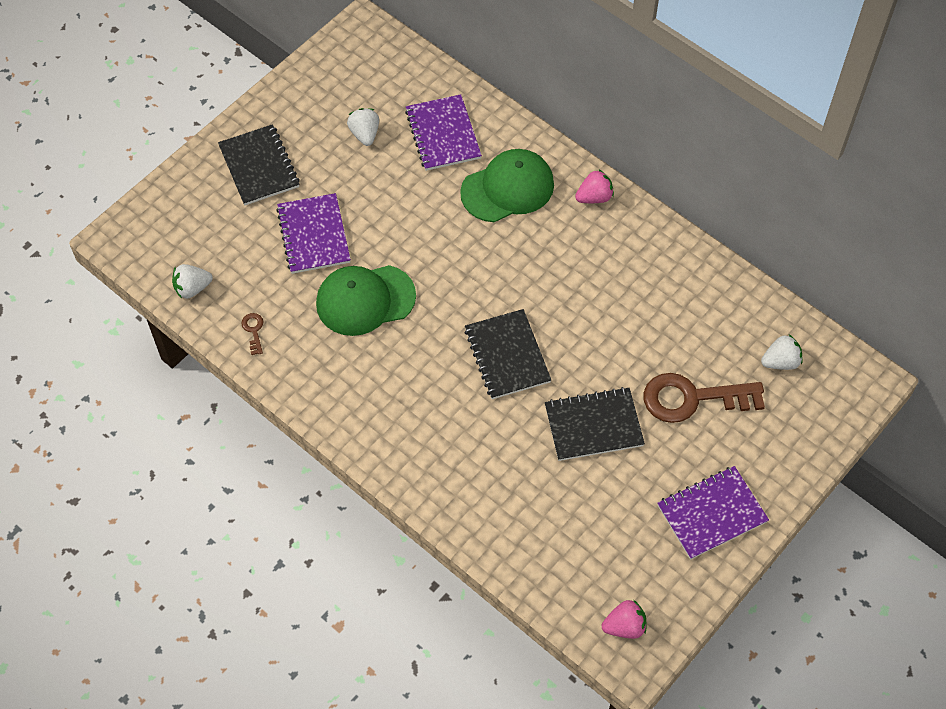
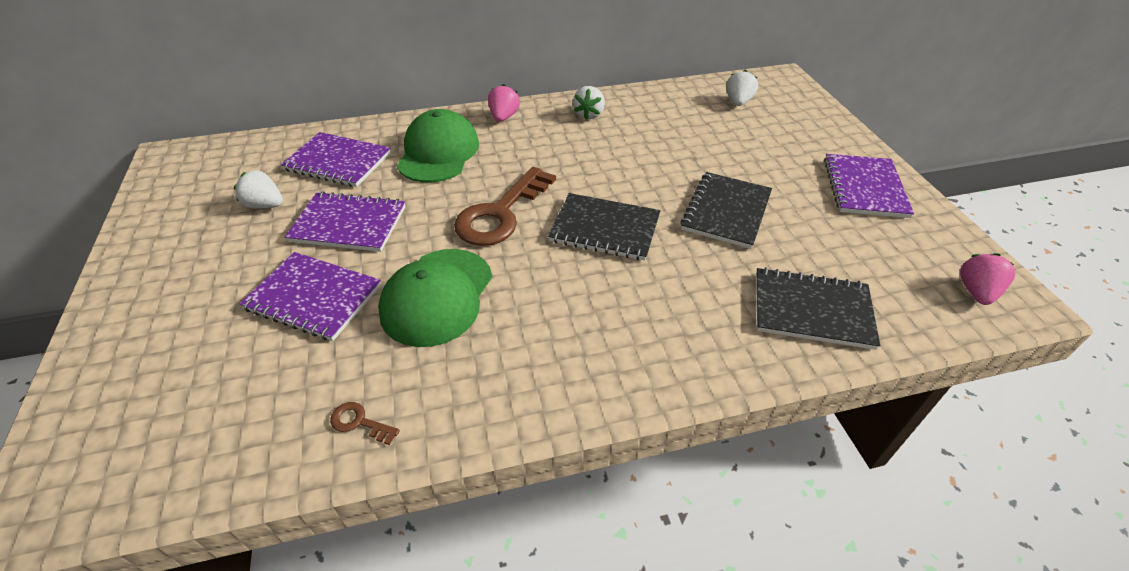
camera: 55 degrees left, 15 degrees down
(192, 288) = (223, 458): white strawberry -> white strawberry (589, 114)
(259, 166) = (176, 298): black notebook -> black notebook (812, 310)
(387, 198) = (348, 224): none -> purple notebook
(692, 398) = (739, 150): brown key -> brown key (500, 214)

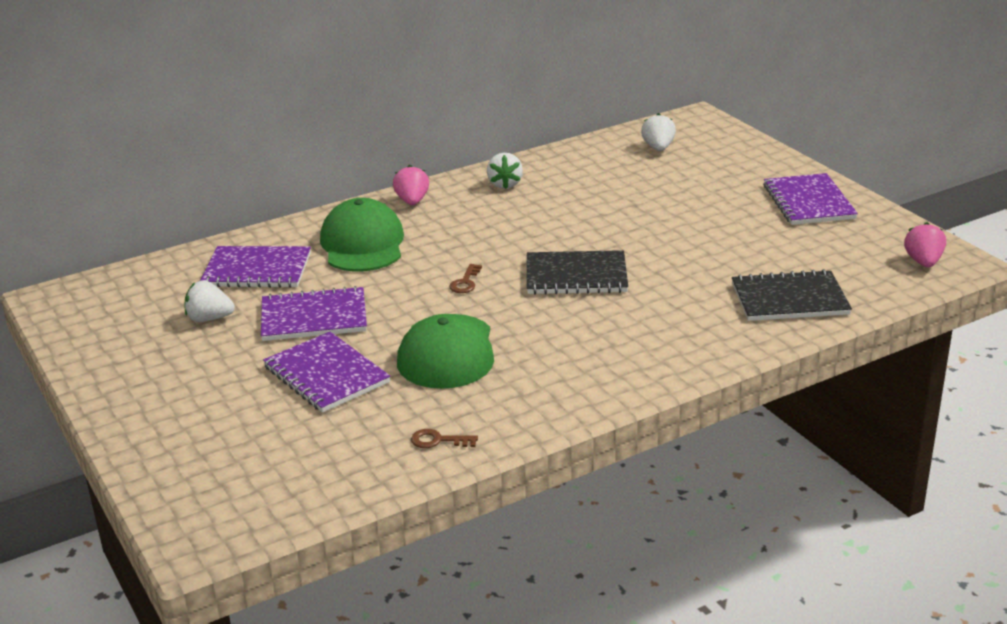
camera: 15 degrees left, 15 degrees down
(313, 297) = (326, 375): purple notebook -> purple notebook turned 45 degrees clockwise
(500, 214) = (465, 282): brown key -> brown key, size x0.41
(726, 211) = (686, 243): black notebook -> none

